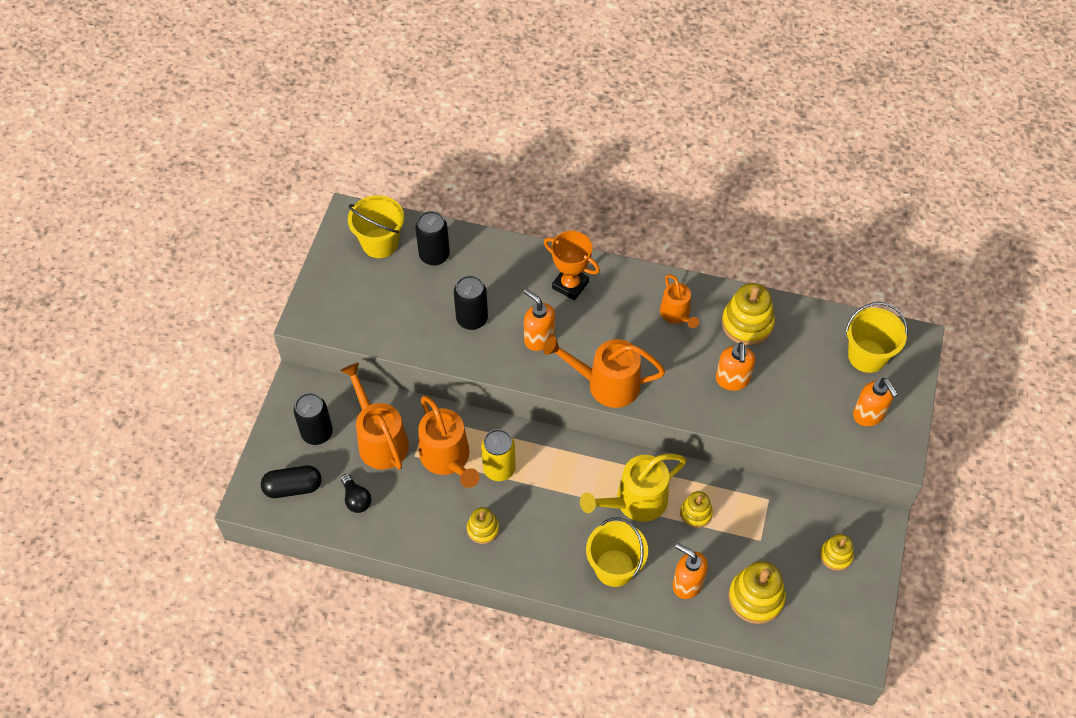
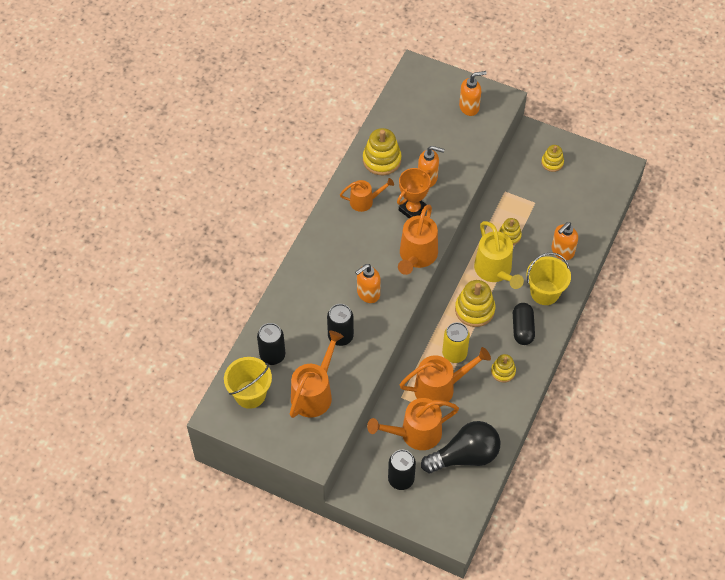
camera: 80 degrees left, 0 degrees up
(293, 487) = (447, 501): black capsule -> black capsule (522, 329)
(356, 499) = (465, 456): black light bulb -> black light bulb, size x2.13
(391, 305) = (314, 393): none -> orange watering can
(570, 285) = (323, 265): orange trophy -> orange trophy (413, 210)
(756, 598) = (577, 214): yellow stacking toy -> yellow stacking toy (474, 310)
(867, 356) = (422, 97): yellow bucket -> none

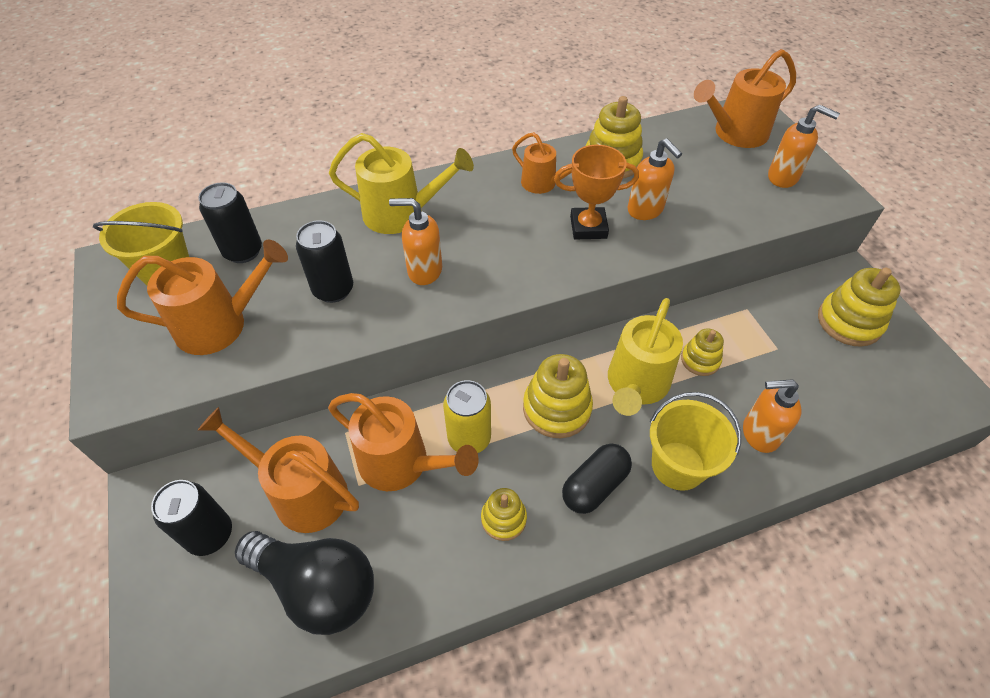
camera: 45 degrees right, 5 degrees down
(319, 273) = (402, 214): none -> yellow watering can
(416, 256) = (531, 276): orange watering can -> orange watering can (734, 134)
(552, 163) = (849, 322): yellow stacking toy -> yellow stacking toy, size x1.67

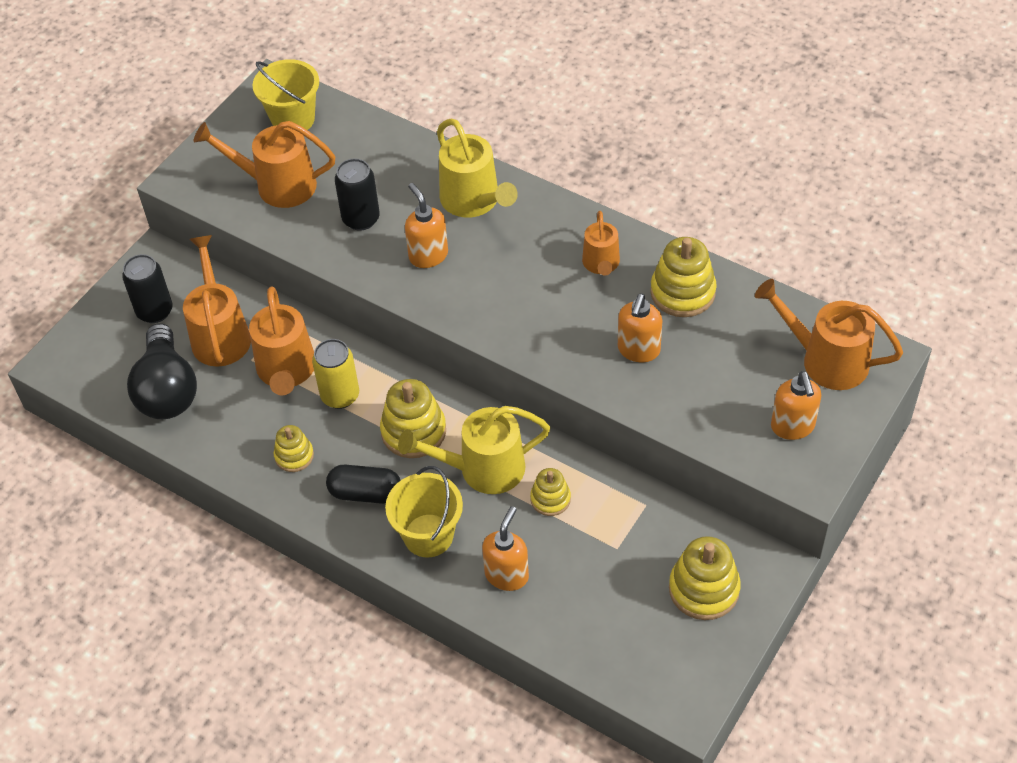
camera: 55 degrees right, 0 degrees up
(221, 324) = (277, 185): orange watering can -> orange watering can turned 150 degrees clockwise
(243, 251) = (347, 144): black can -> none
(588, 227) = (576, 324): orange trophy -> none
(759, 434) = (507, 575): orange soap dispenser -> orange soap dispenser turned 60 degrees clockwise

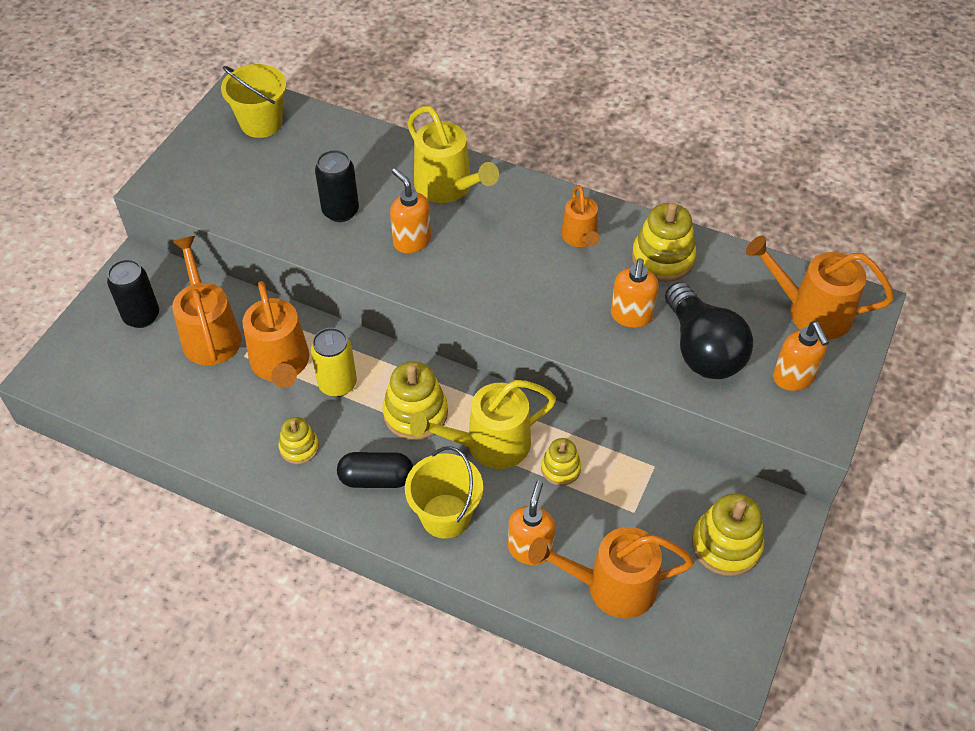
camera: 10 degrees left, 0 degrees up
(167, 390) = (162, 392): black light bulb -> black light bulb (702, 349)
(277, 185) = (253, 185): orange watering can -> orange watering can (611, 586)

